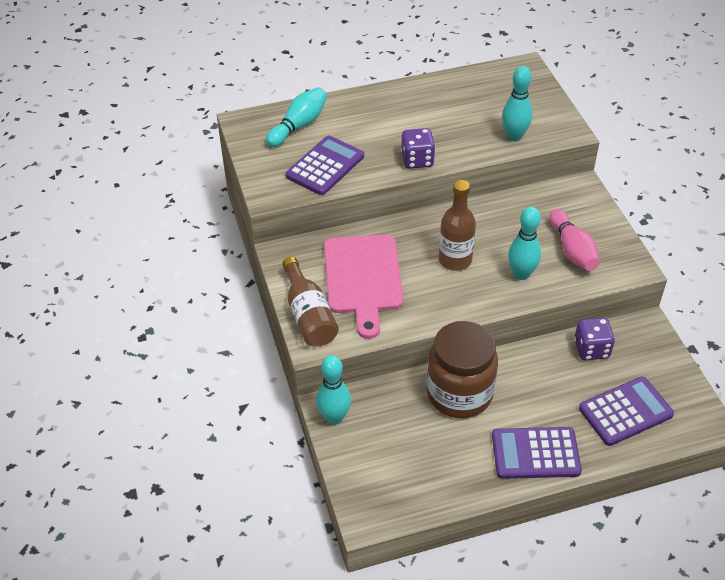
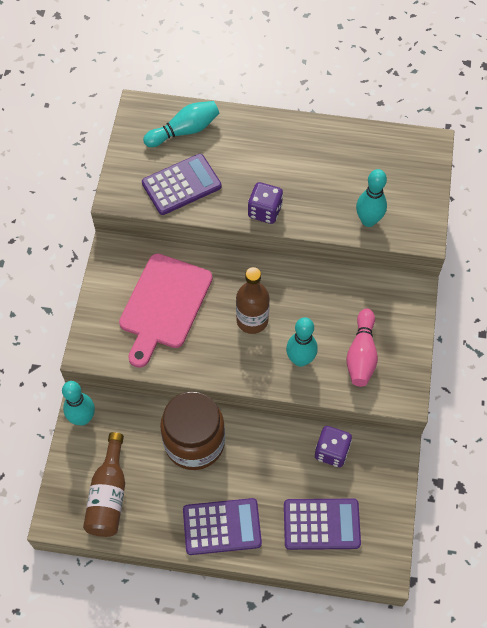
camera: 25 degrees right, 15 degrees up
(309, 315) = (99, 322): brown bottle -> brown bottle (109, 495)
(535, 453) = (222, 527): purple calculator -> purple calculator turned 150 degrees clockwise

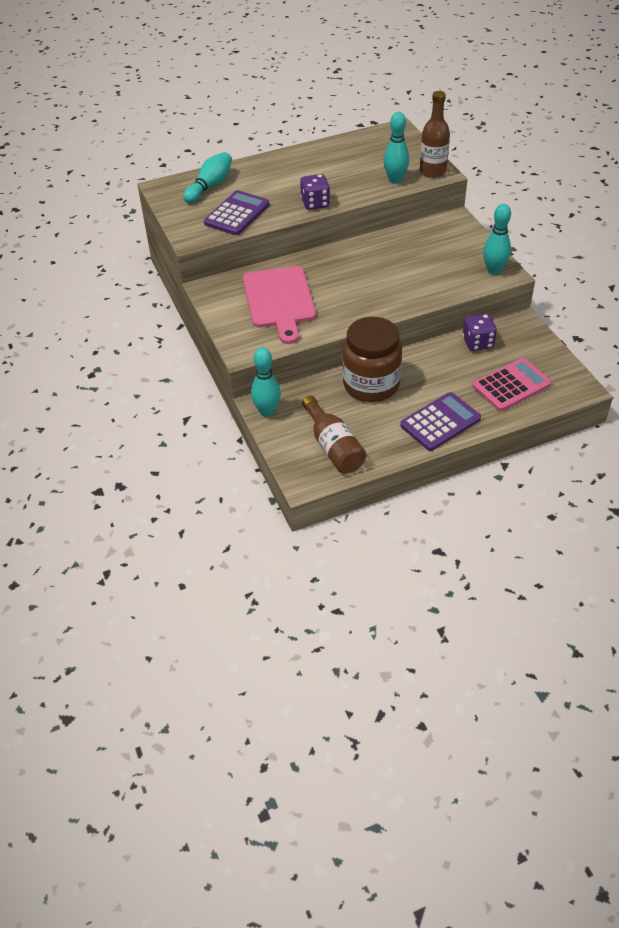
camera: 30 degrees left, 15 degrees down
(252, 320) = (356, 281): brown bottle -> brown bottle (432, 171)
(300, 359) = (413, 286): turquoise bowling pin -> turquoise bowling pin (494, 270)
(321, 524) = (511, 385): purple calculator -> pink calculator
(361, 355) = (454, 265): pink bowling pin -> none

